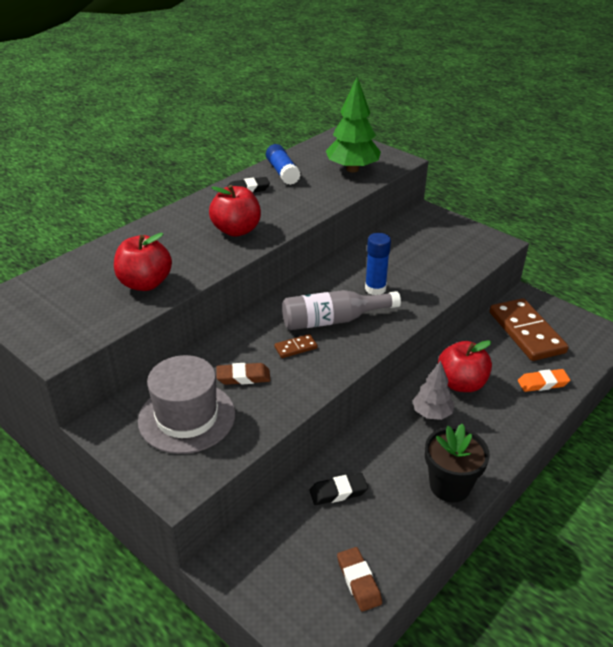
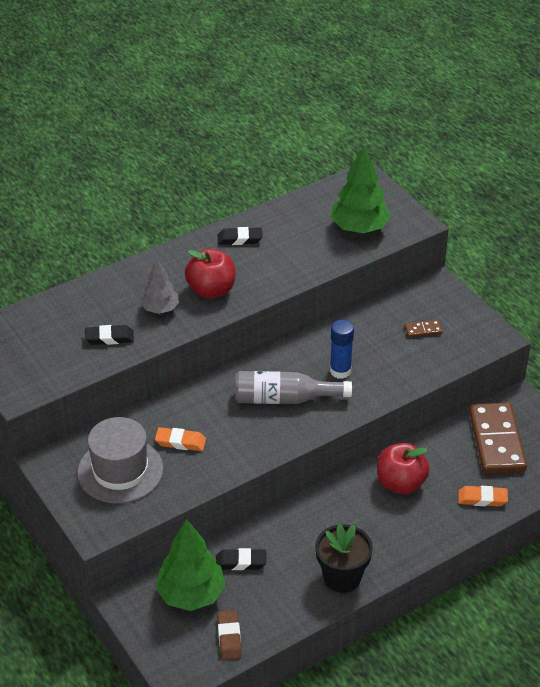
camera: 15 degrees right, 5 degrees up
(145, 283) = (109, 338): red apple -> black eraser
(243, 377) = (180, 442): brown eraser -> orange eraser
(282, 172) = (284, 221): blue glue stick -> none
(295, 347) = (238, 421): brown domino -> brown domino (423, 330)
(297, 540) = (191, 595): none -> green tree
(431, 413) = (357, 508): grey tree -> grey tree (160, 309)

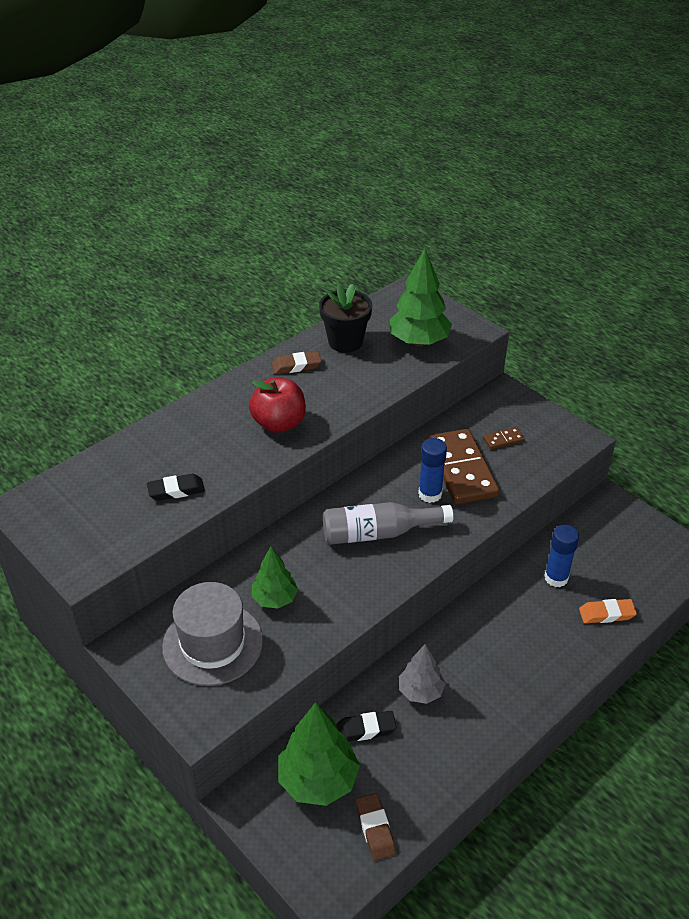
camera: 10 degrees left, 0 degrees up
(160, 309) = (227, 451): grey tree -> grey tree (420, 691)
(180, 442) = (275, 599): orange eraser -> green tree
(239, 239) = (296, 366): black eraser -> brown eraser
(342, 577) = (484, 730): black flower pot -> black flower pot (345, 342)
(400, 483) = (516, 609): red apple -> none
(446, 462) = (556, 578): none -> blue glue stick
(496, 441) = (600, 547): brown domino -> brown domino (461, 469)

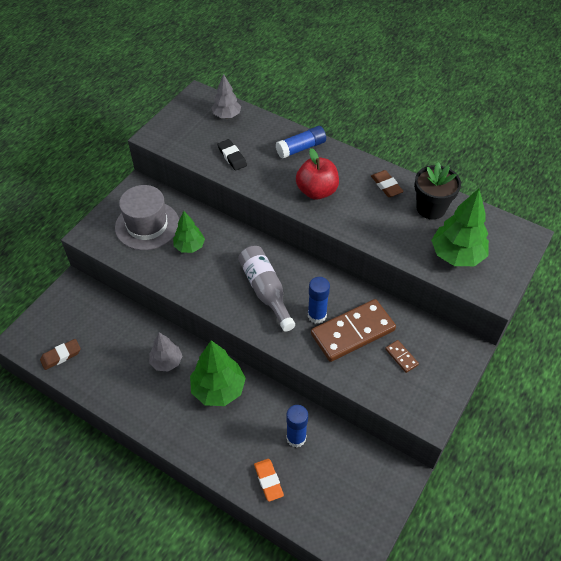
camera: 75 degrees right, 10 degrees up
(87, 482) = (227, 115): none -> grey tree
(195, 422) = (301, 148): none -> blue glue stick
(318, 780) = (91, 319): green tree -> green tree (218, 389)
(366, 729) = (131, 336): black eraser -> none

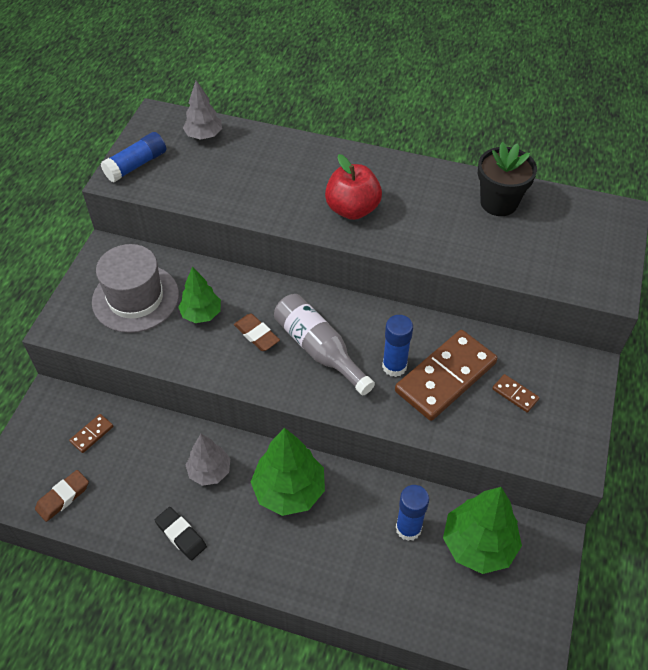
camera: 15 degrees left, 0 degrees up
(94, 316) = (92, 434): none -> brown domino
(232, 157) = (229, 186): black eraser -> black eraser (181, 535)
(268, 481) = (392, 592): orange eraser -> none
(301, 148) = (313, 159): blue glue stick -> blue glue stick (136, 165)
(386, 186) = (435, 186): brown eraser -> brown eraser (256, 335)
(456, 255) = (550, 254): green tree -> green tree (478, 545)

